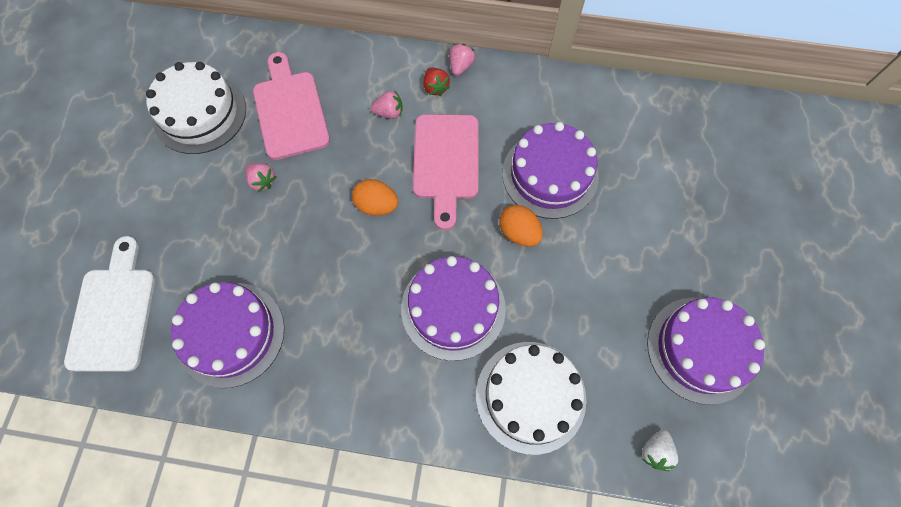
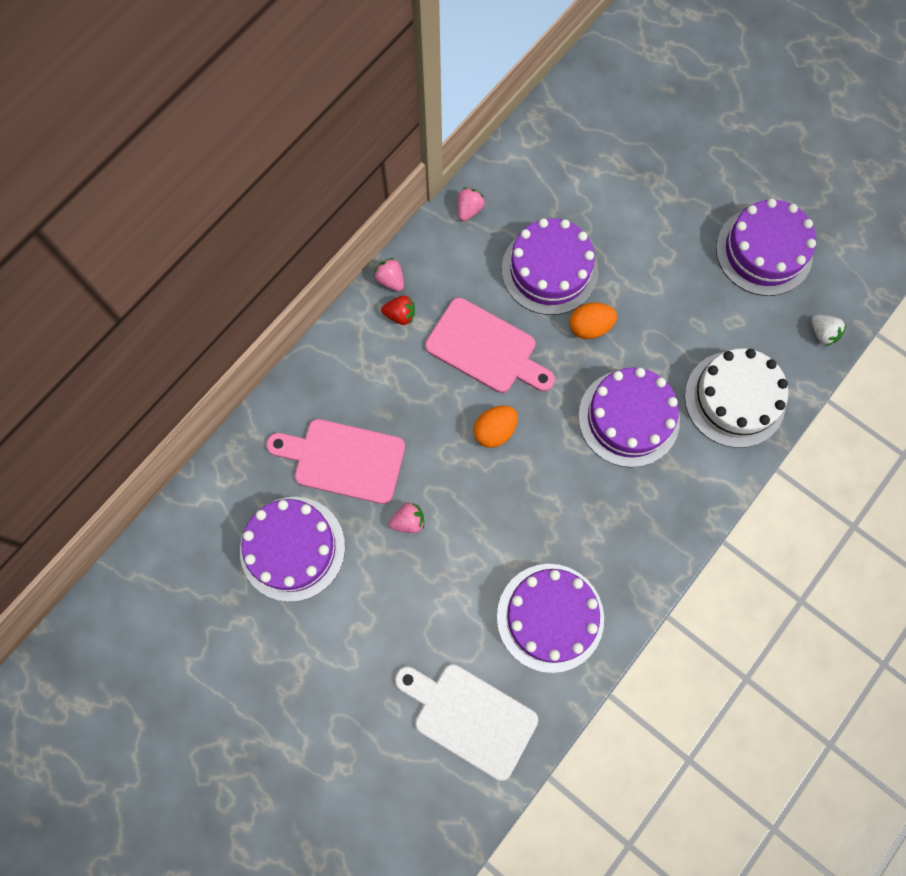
camera: 60 degrees left, 5 degrees up
(200, 113) = (292, 548): white cake -> purple cake
(389, 112) = (402, 370): pink strawberry -> pink strawberry (469, 210)

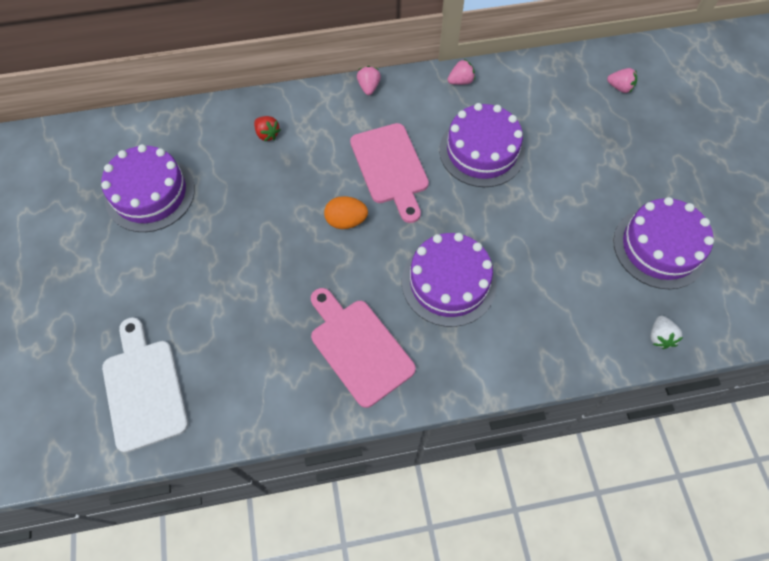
camera: 40 degrees right, 10 degrees down
(343, 460) = (233, 166): pink cutting board -> pink cutting board (359, 347)
(400, 315) = (354, 110): red strawberry -> red strawberry (267, 134)
(408, 521) = (234, 233): pink strawberry -> pink strawberry (620, 88)
(550, 617) = (263, 369): purple cake -> none
(590, 327) = (476, 205): orange egg -> none
(734, 399) = (543, 329): white cake -> none

